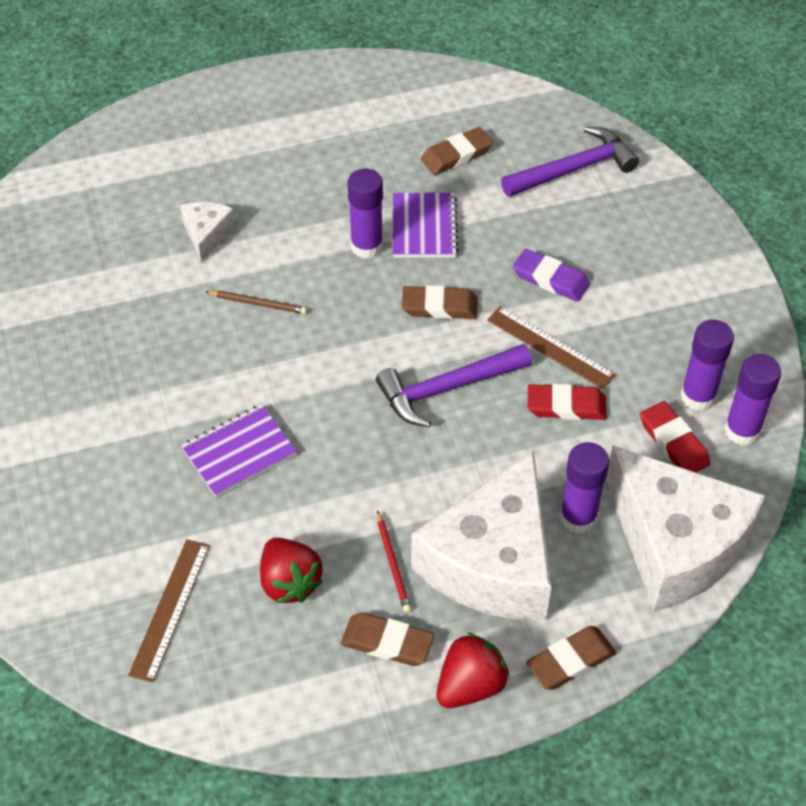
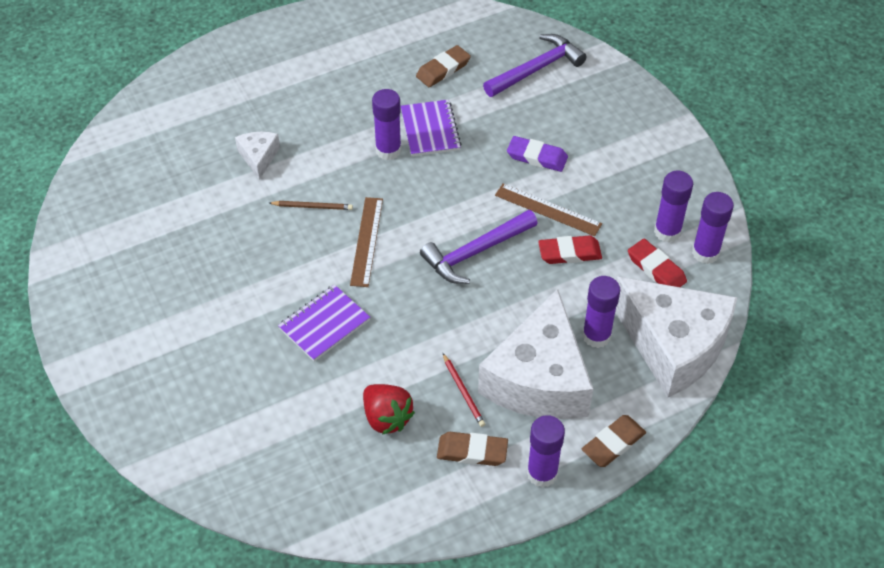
camera: 10 degrees left, 0 degrees up
(170, 609) = (298, 452): brown ruler -> brown ruler (366, 241)
(439, 306) = (456, 190): brown eraser -> none
(470, 685) = (542, 473): red strawberry -> purple glue stick

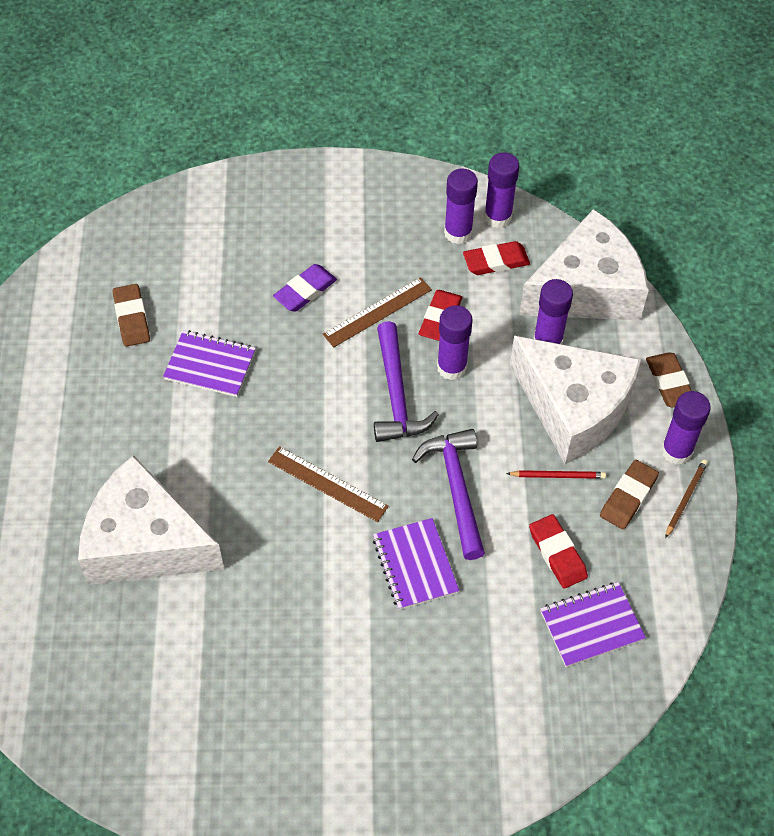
camera: 65 degrees left, 5 degrees up
(259, 157) = (145, 542): white cheese -> white cheese, size x2.29
(312, 206) = (250, 516): brown pencil -> brown pencil (685, 498)
(331, 466) = (591, 625): none -> purple notebook
(386, 418) = (557, 554): red strawberry -> red eraser
(388, 150) = (215, 414): purple glue stick -> purple glue stick (451, 367)
(536, 69) = (187, 239): purple hammer -> purple hammer (456, 489)

